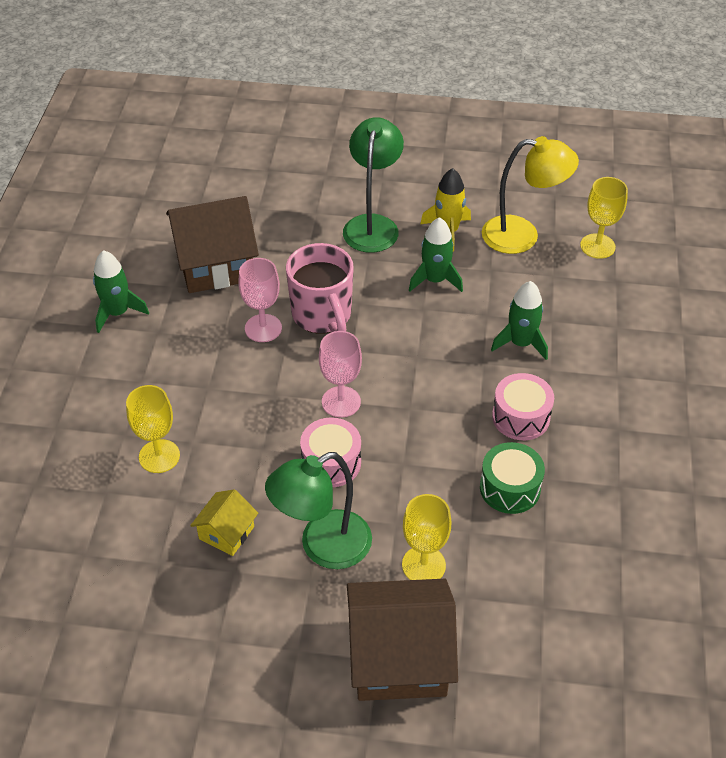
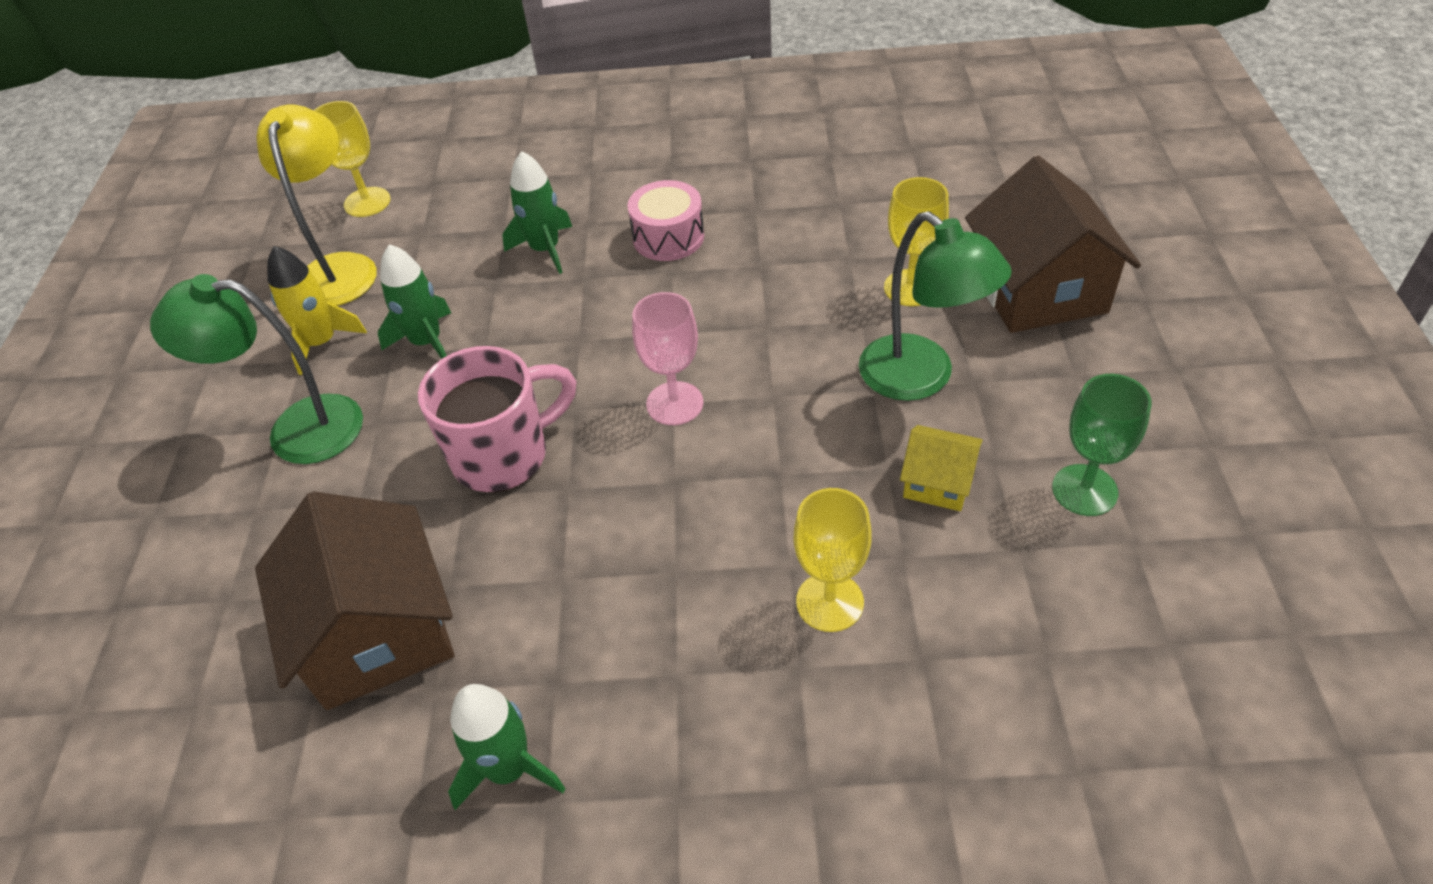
camera: 95 degrees left, 0 degrees up
(190, 617) = (1084, 490): none -> green goblet
(263, 328) = (536, 525): pink goblet -> none
(331, 462) = (784, 395): pink drum -> none
(510, 488) = (777, 235): green drum -> none

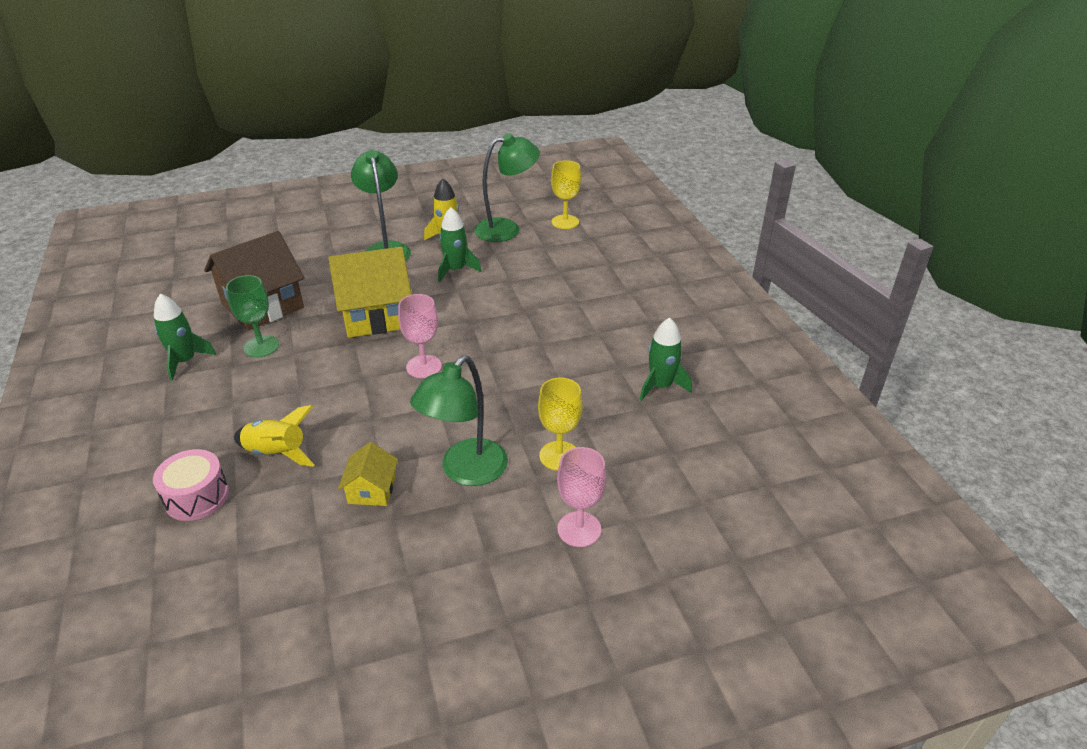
camera: 70 degrees right, 10 degrees down
(340, 268) = (506, 229): yellow lamp -> green lamp
(504, 455) = (376, 315): pink mug -> yellow house
(545, 249) = (545, 291): green rocket -> green rocket (661, 386)
(668, 237) = (574, 335): pink drum -> pink drum (196, 497)
(829, 602) = (277, 453): yellow goblet -> yellow rocket
(1038, 290) = (579, 529): brown house -> pink goblet
(1084, 490) = (371, 568): green goblet -> green goblet (261, 346)

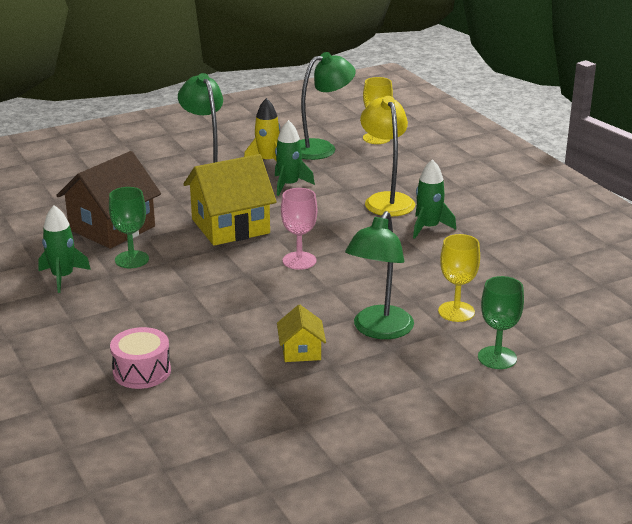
camera: 10 degrees left, 10 degrees down
(277, 453) = (197, 335): yellow rocket -> none
(544, 298) = (386, 200): none -> yellow lamp
(579, 529) = (497, 358): pink goblet -> green goblet
(661, 386) = (524, 255): green rocket -> green rocket (428, 227)

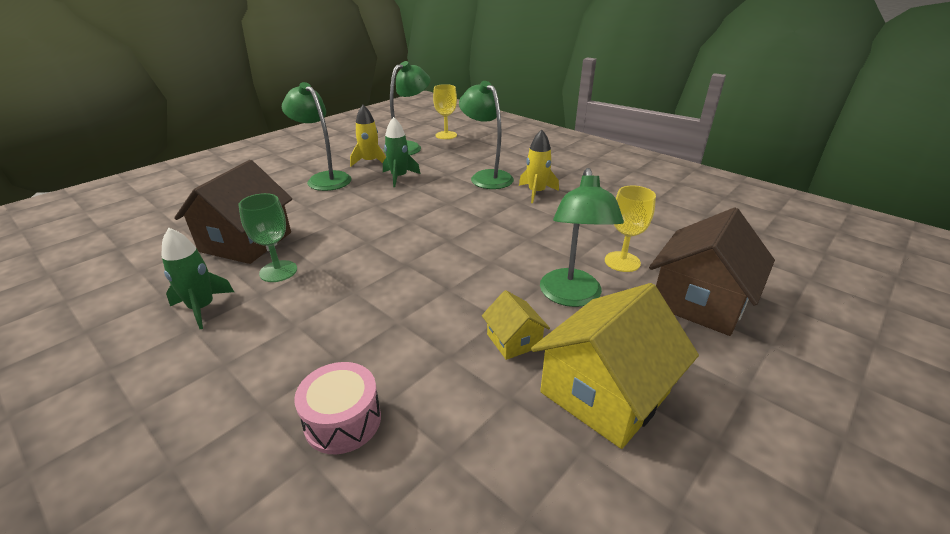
camera: 20 degrees left, 5 degrees up
(230, 226) = (366, 220): yellow house -> yellow house (604, 393)
(299, 261) = (448, 240): pink goblet -> none
(386, 200) = (486, 177): yellow lamp -> green lamp
(428, 227) = (536, 192): green rocket -> yellow rocket
(497, 358) = (699, 301): green goblet -> brown house

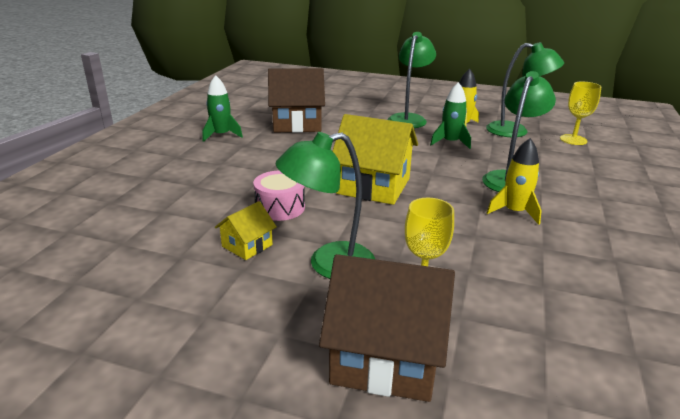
camera: 65 degrees right, 5 degrees down
(278, 271) = (272, 142): green goblet -> none
(343, 421) = (141, 202): pink drum -> pink drum (280, 207)
(604, 393) = (201, 301): yellow house -> yellow house (373, 186)

